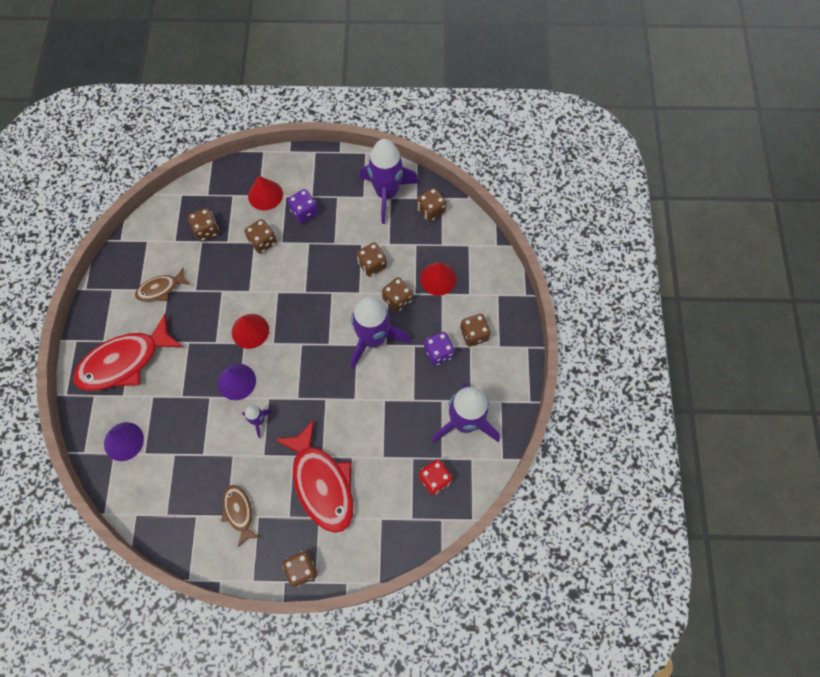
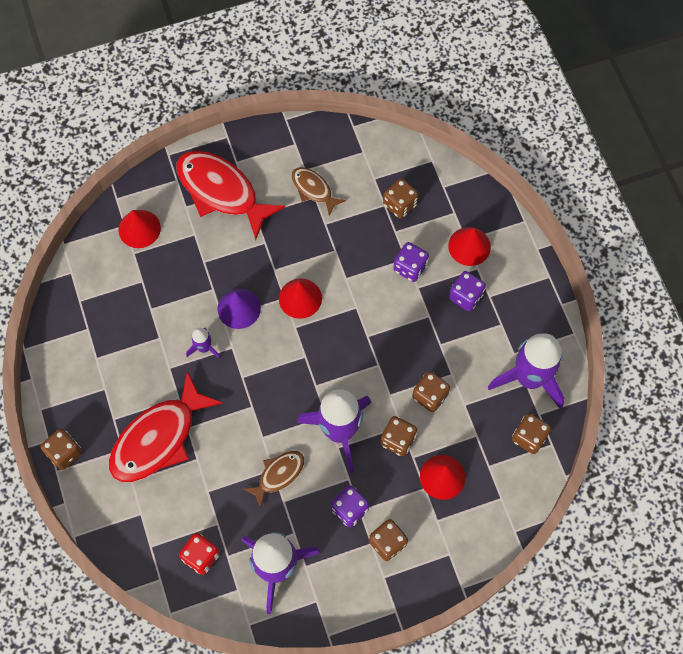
camera: 70 degrees right, 0 degrees up
(123, 441) = (139, 228): purple cone -> red cone
(239, 512) = (103, 368): brown fish -> brown fish (278, 475)
(263, 242) = (410, 267): brown dice -> purple dice

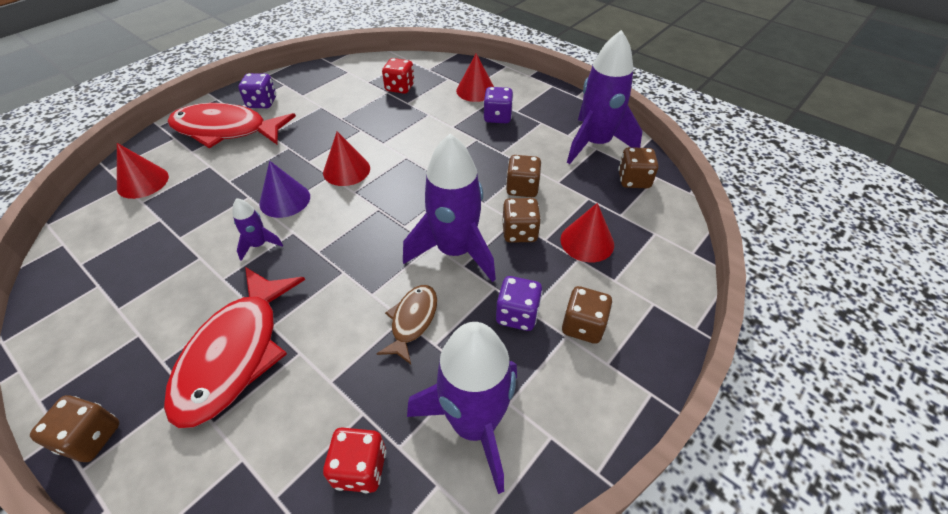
camera: 30 degrees left, 20 degrees down
(313, 190) = (317, 103): brown fish -> none
(400, 204) = (400, 88): brown dice -> red dice
(410, 267) = (436, 117): purple dice -> purple dice (262, 103)

